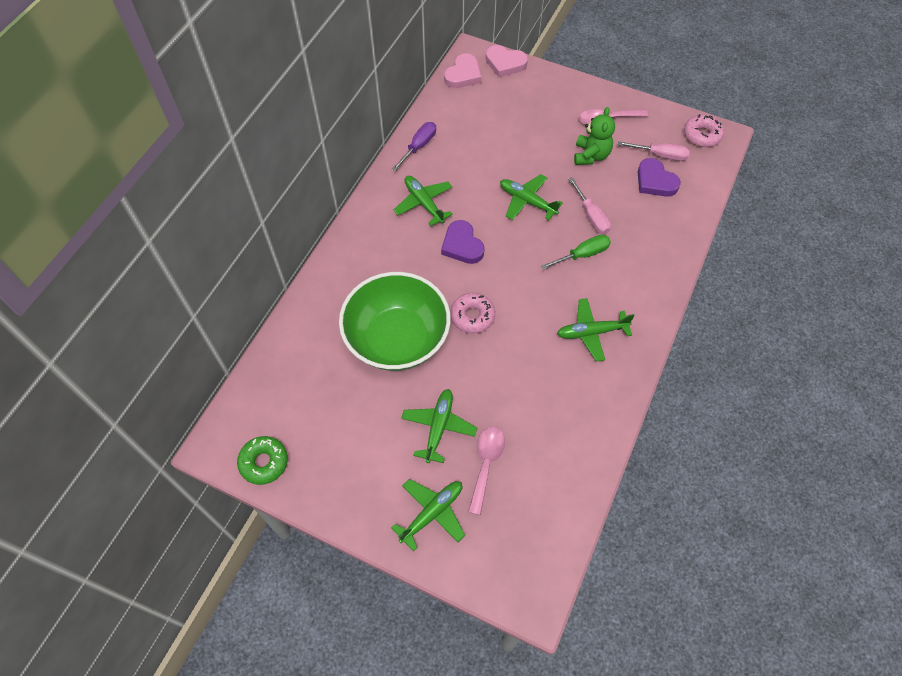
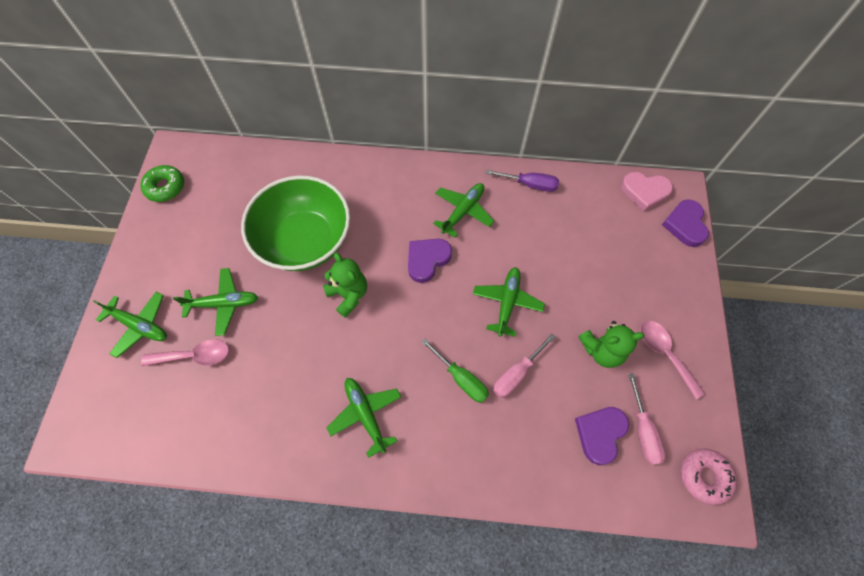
camera: 70 degrees right, 5 degrees up
(472, 316) = (348, 295): pink donut -> green teddy bear
(505, 63) = (685, 225): pink heart -> purple heart

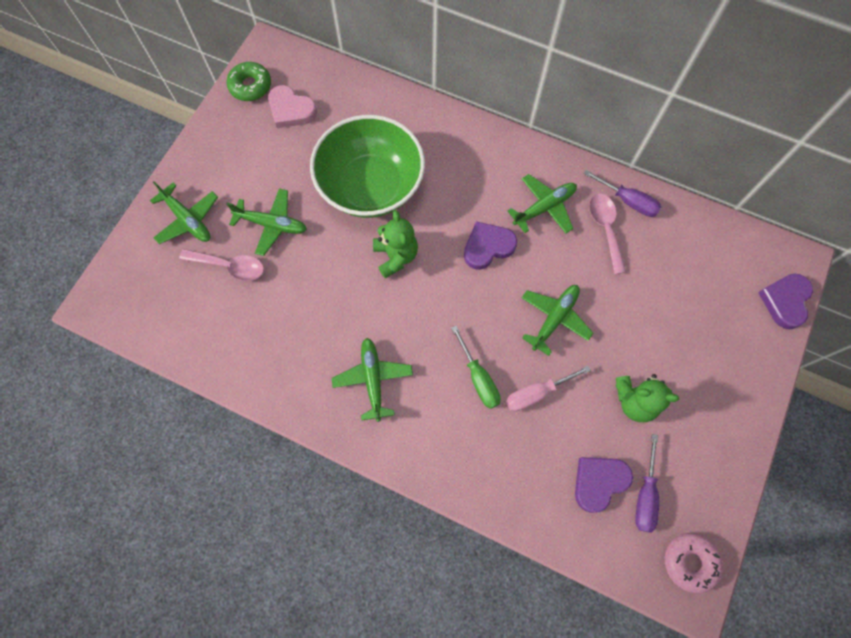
camera: 20 degrees right, 5 degrees up
(643, 430) = (645, 494): pink screwdriver -> purple screwdriver
(644, 192) = (754, 250): pink heart -> pink heart (291, 110)
(665, 354) = (701, 429): pink spoon -> pink spoon (605, 229)

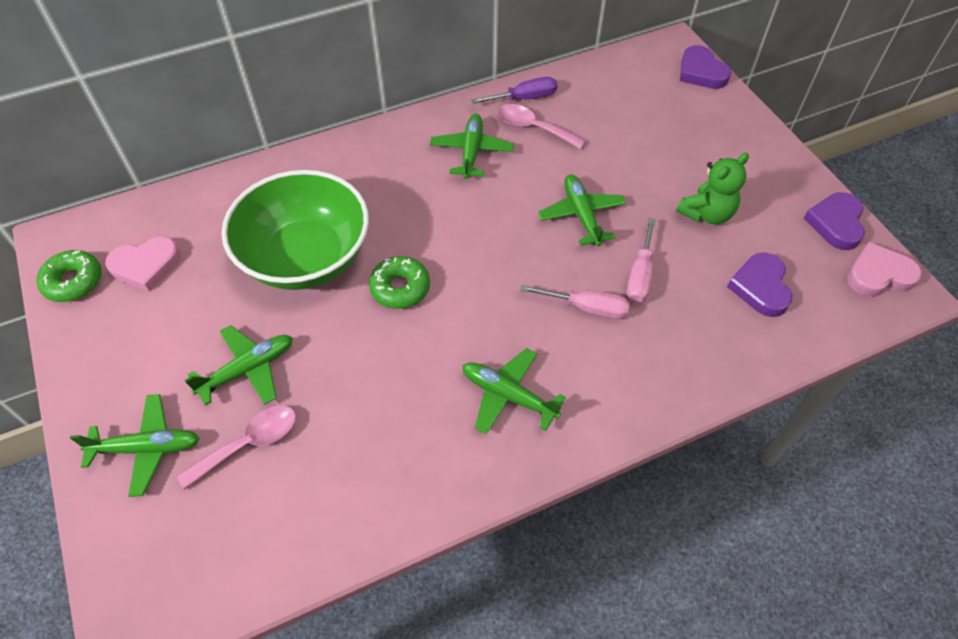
camera: 50 degrees left, 15 degrees down
(396, 256) = (400, 288): green teddy bear -> green donut
(478, 378) = (586, 308): green screwdriver -> pink screwdriver
(487, 247) = (466, 214): purple heart -> purple heart (836, 223)
(645, 494) = (796, 263): purple screwdriver -> none
(689, 562) = (878, 275): pink donut -> pink heart

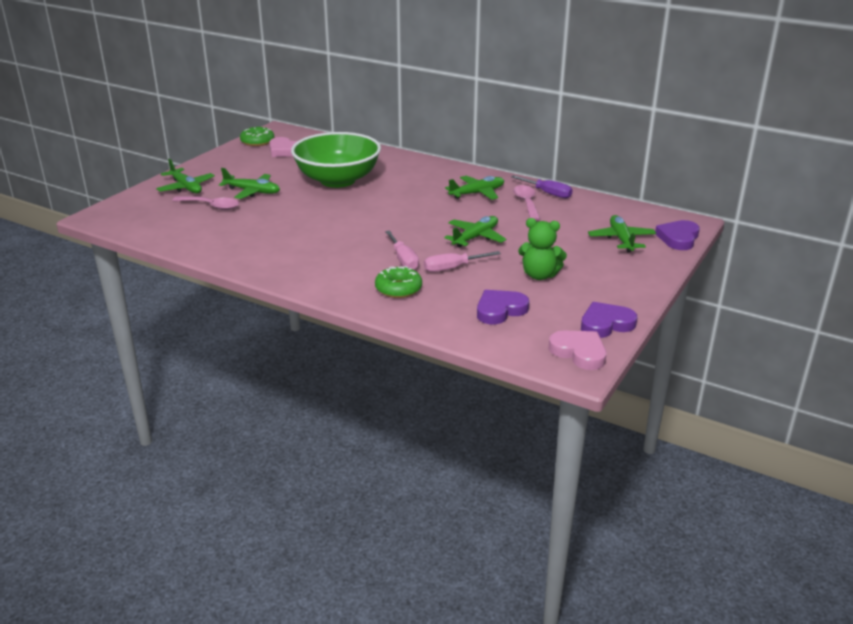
camera: 55 degrees right, 25 degrees down
(400, 288) = (348, 207): green donut -> green donut (398, 289)
(508, 395) = (312, 256): green plane -> green plane (621, 239)

